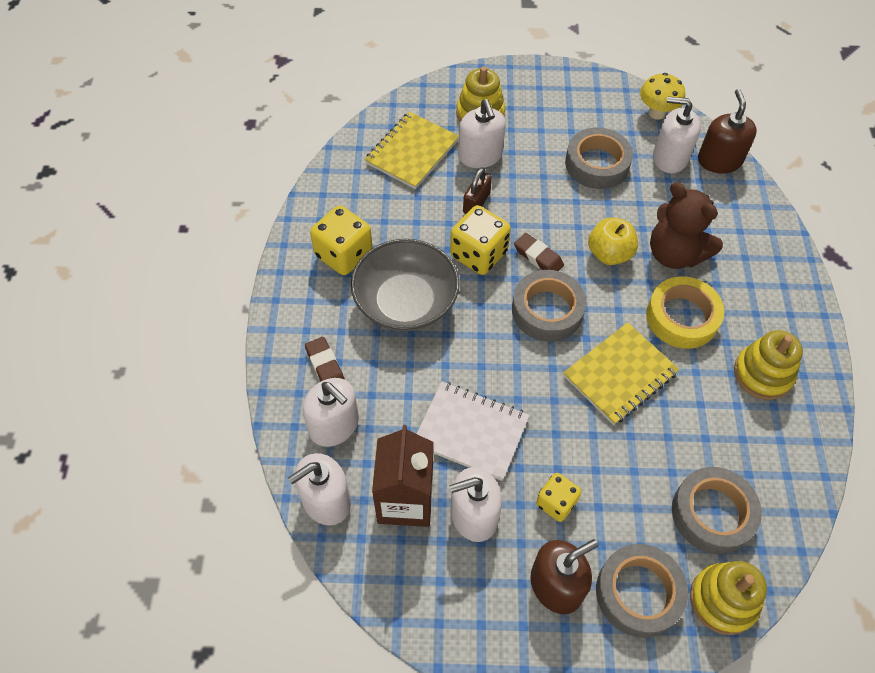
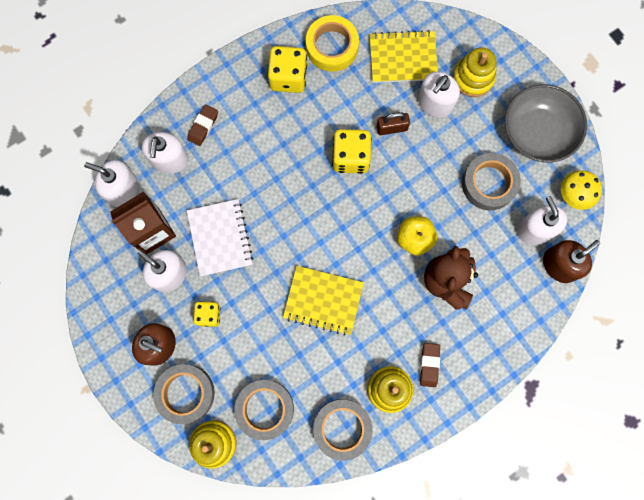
camera: 55 degrees right, 20 degrees up
(405, 302) = (281, 139): grey bowl -> grey bowl (537, 132)
(538, 257) = (377, 195): brown eraser -> brown eraser (429, 365)
(547, 310) = (339, 227): grey tape -> grey tape (342, 428)
(682, 317) = (397, 314): yellow tape -> yellow tape (332, 47)

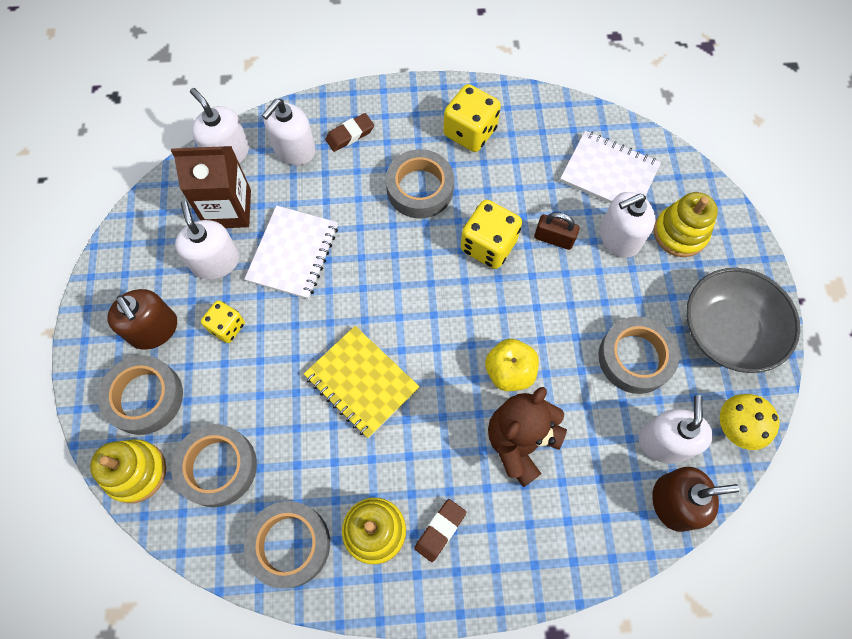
camera: 30 degrees right, 10 degrees down
(279, 141) = (420, 188): none -> grey tape
(332, 47) = (536, 125): yellow tape -> none
(403, 58) = (609, 174): yellow notebook -> white notebook

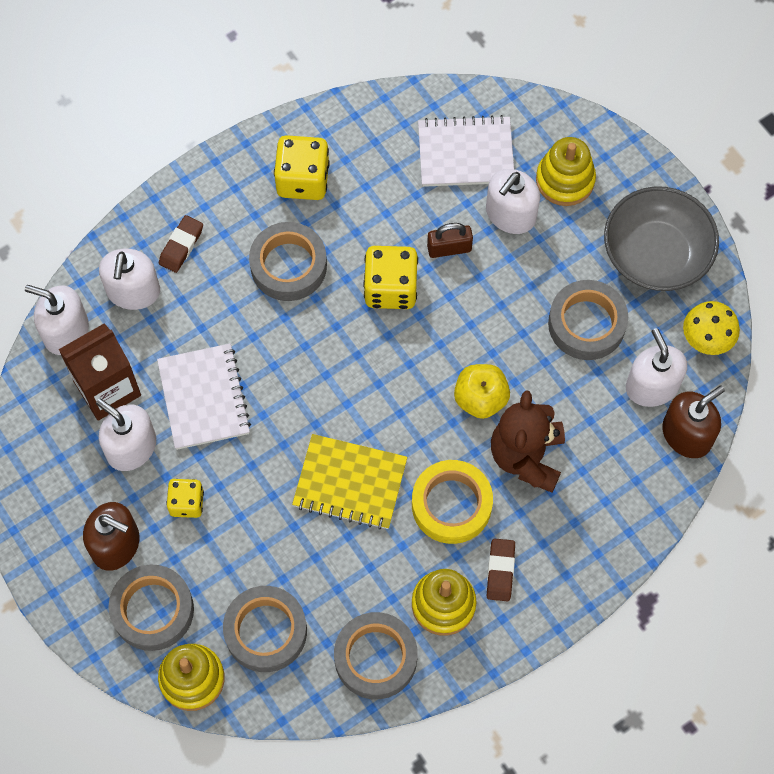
camera: 30 degrees left, 0 degrees up
(433, 448) = (451, 505): none -> yellow tape

